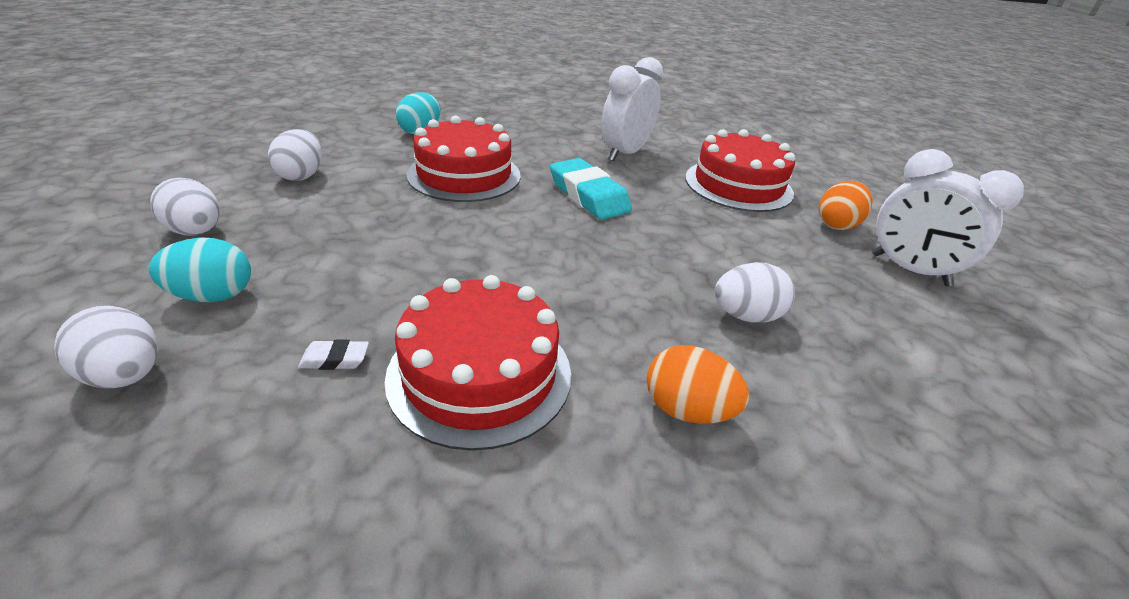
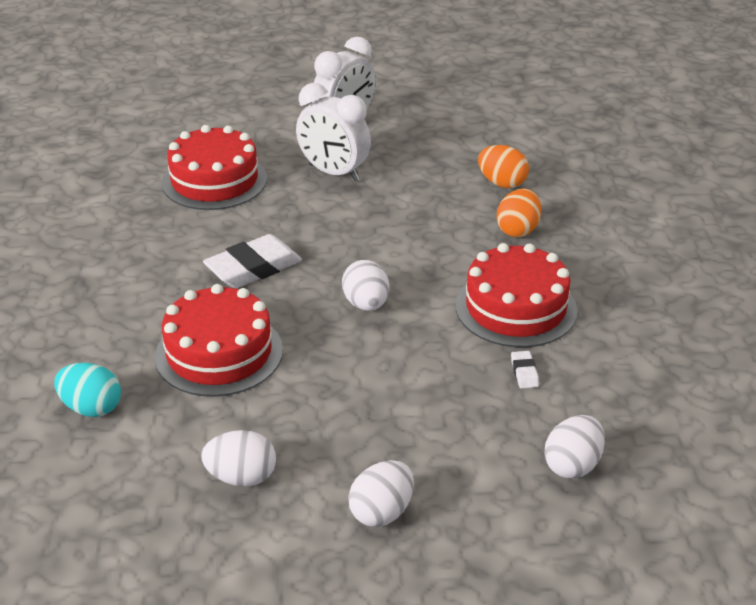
camera: 90 degrees left, 0 degrees up
(213, 296) = (476, 459): turquoise egg -> none
(588, 196) = (253, 268): turquoise eraser -> white eraser
(625, 153) = (145, 244): white clock -> white clock (334, 173)
(745, 316) = (421, 200): white egg -> white egg (366, 304)
(836, 225) = (282, 141): orange egg -> orange egg (502, 183)

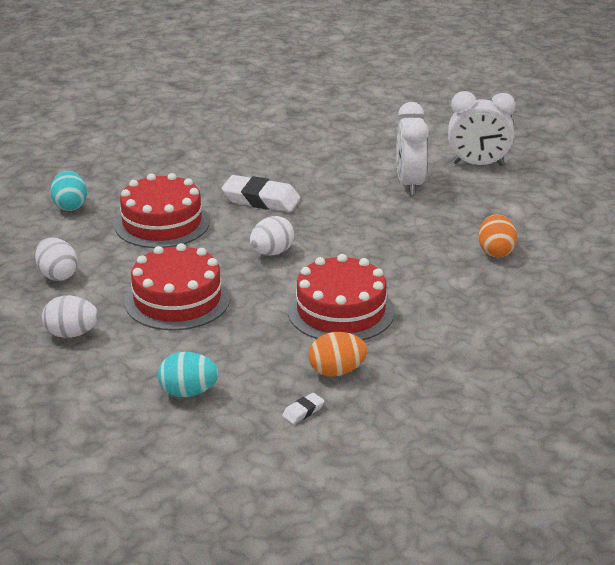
camera: 55 degrees right, 5 degrees down
(214, 180) = (339, 149): red cake -> red cake (177, 299)
(518, 230) = (441, 279): orange egg -> orange egg (336, 371)
(524, 372) = (269, 339): white eraser -> white eraser (303, 411)
(572, 465) = (188, 392): white egg -> turquoise egg

